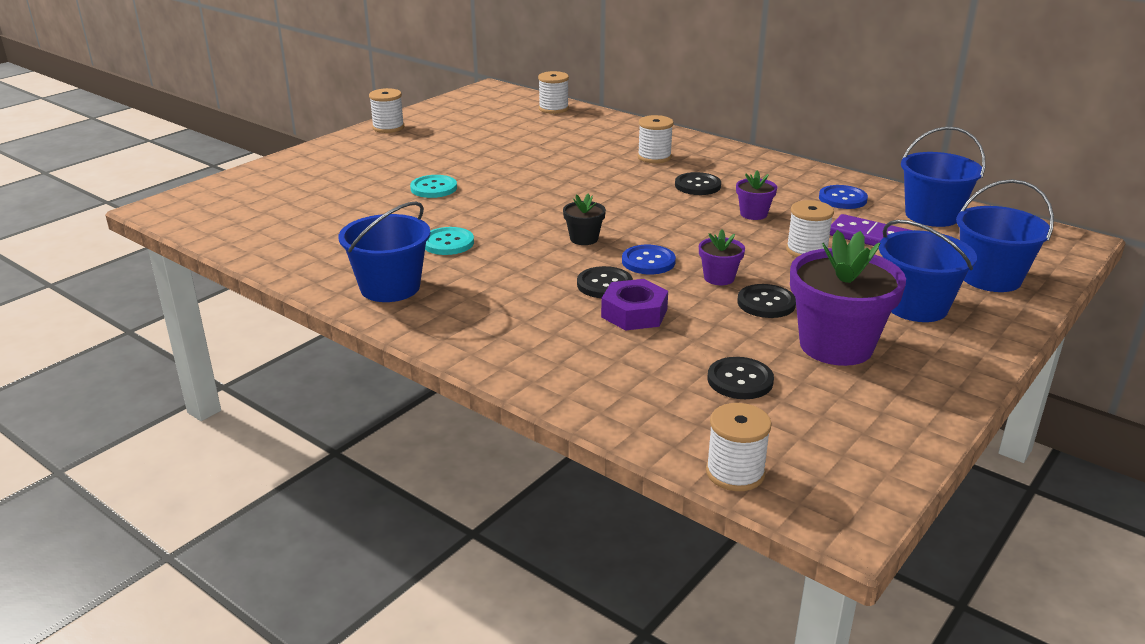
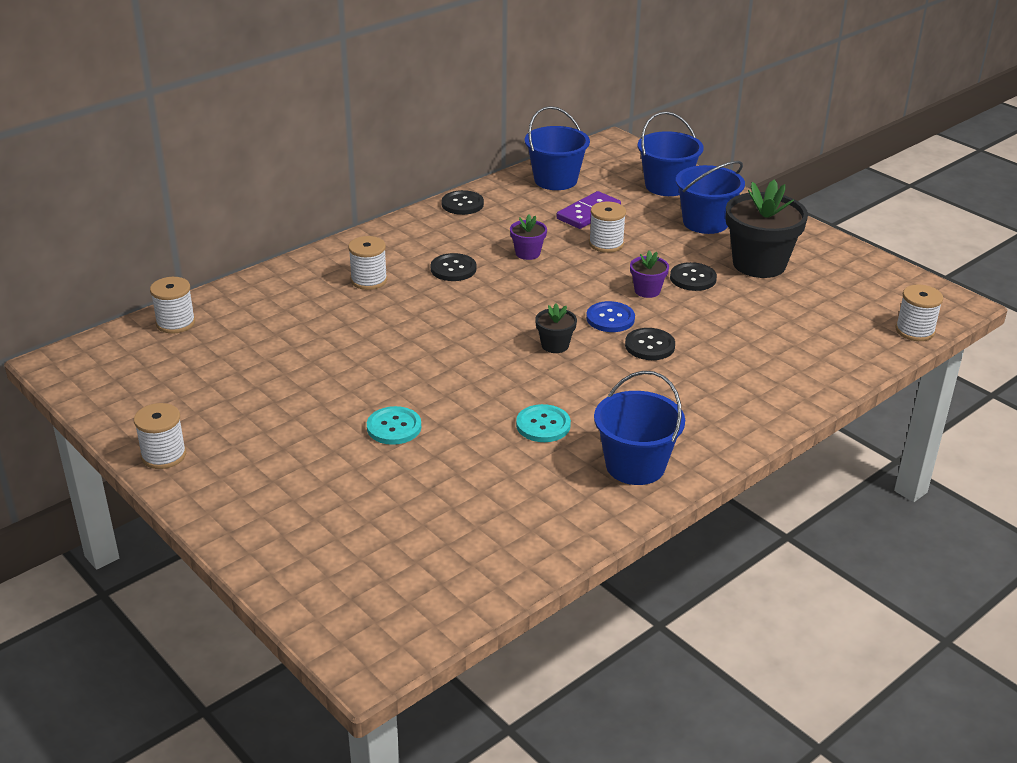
camera: 80 degrees left, 5 degrees up
(634, 313) = (702, 338): purple nut -> none
(740, 380) = (805, 309): black button -> black button (462, 204)
(836, 346) = (759, 264): purple flower pot -> black flower pot
(842, 199) = (510, 208): blue button -> none

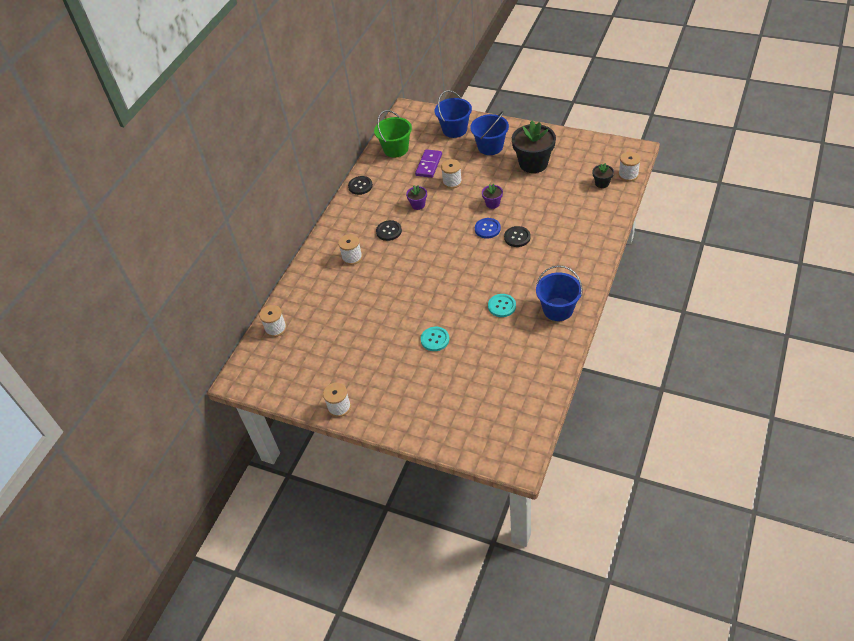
camera: 20 degrees left, 15 degrees up
(555, 180) = (396, 149): blue bucket -> green bucket
(555, 345) = (473, 257): black flower pot -> black flower pot (602, 183)
(693, 278) = (508, 186): black button -> none

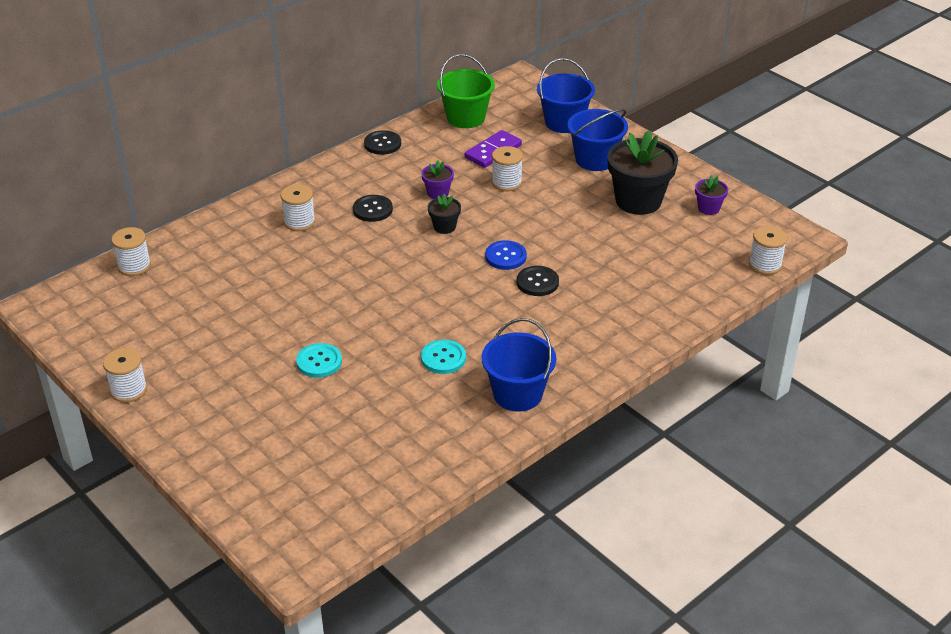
camera: 20 degrees right, 10 degrees down
(492, 203) = (539, 229): purple flower pot -> purple flower pot (708, 208)
(602, 183) = (717, 261): black flower pot -> black flower pot (444, 227)

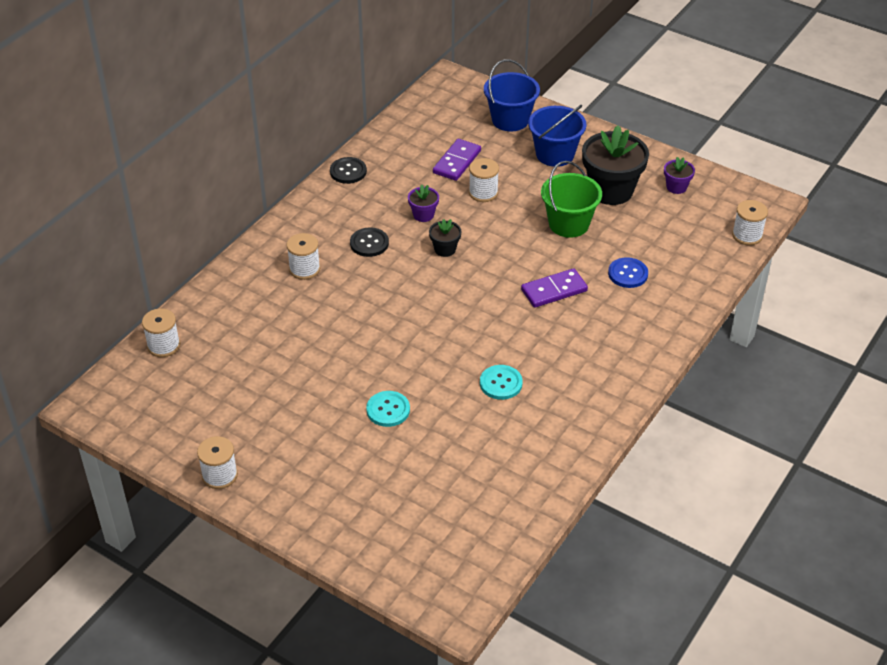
camera: 15 degrees left, 5 degrees up
(466, 118) = (416, 130): green bucket -> green bucket (569, 224)
(505, 256) = (514, 269): blue button -> blue button (628, 274)
(517, 394) = (582, 405): blue bucket -> none
(537, 282) = (554, 290): black button -> purple domino

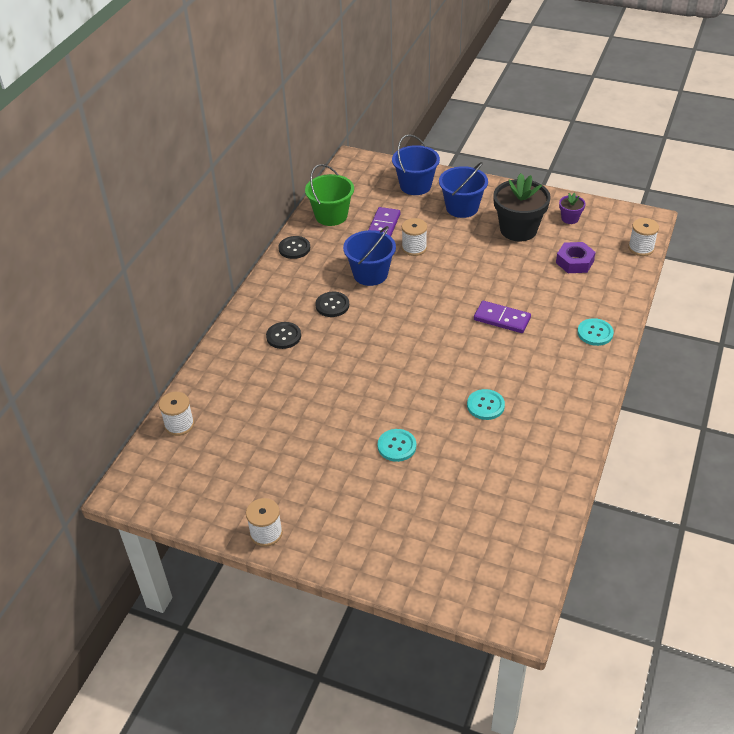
camera: 10 degrees left, 0 degrees up
(304, 269) = (283, 336): white spool -> black button
(423, 215) = (370, 274): purple flower pot -> blue bucket
(445, 249) = (398, 300): black flower pot -> none
(554, 290) = (502, 319): purple domino -> purple domino turned 60 degrees clockwise
(569, 224) = (494, 262): green bucket -> green bucket (331, 216)
(628, 274) = (557, 295): blue button -> none
(655, 324) = (595, 333): none -> turquoise button
(662, 239) = (574, 262): none -> purple nut

